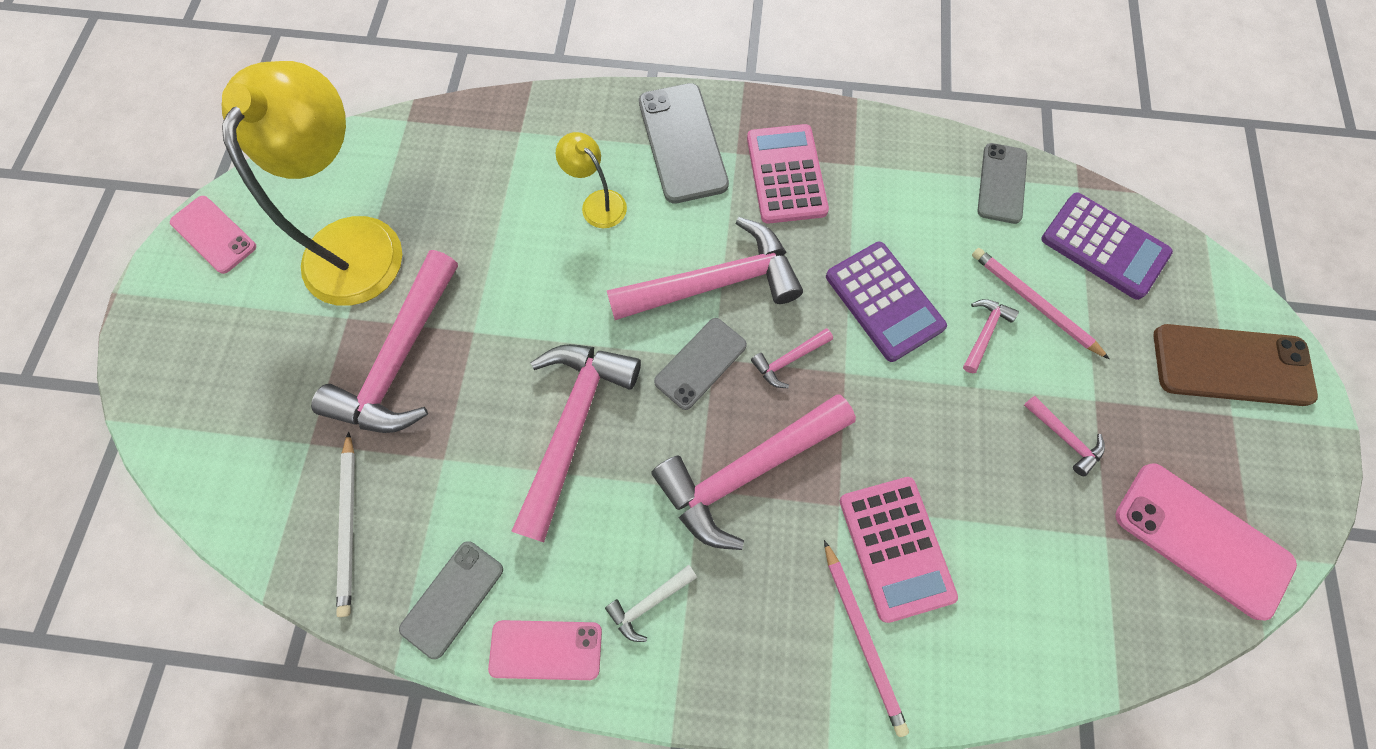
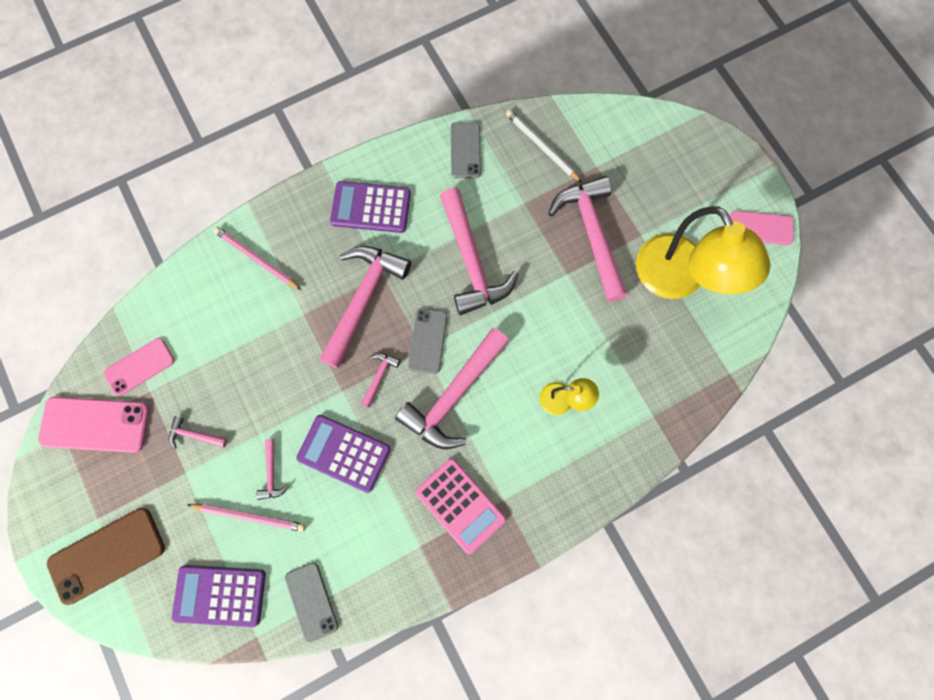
camera: 145 degrees right, 5 degrees up
(546, 649) = (405, 159): pink phone -> pink phone (139, 367)
(649, 602) = (371, 208): white hammer -> purple calculator
(682, 143) = (544, 482): grey phone -> none
(896, 547) = (262, 312): pink calculator -> none

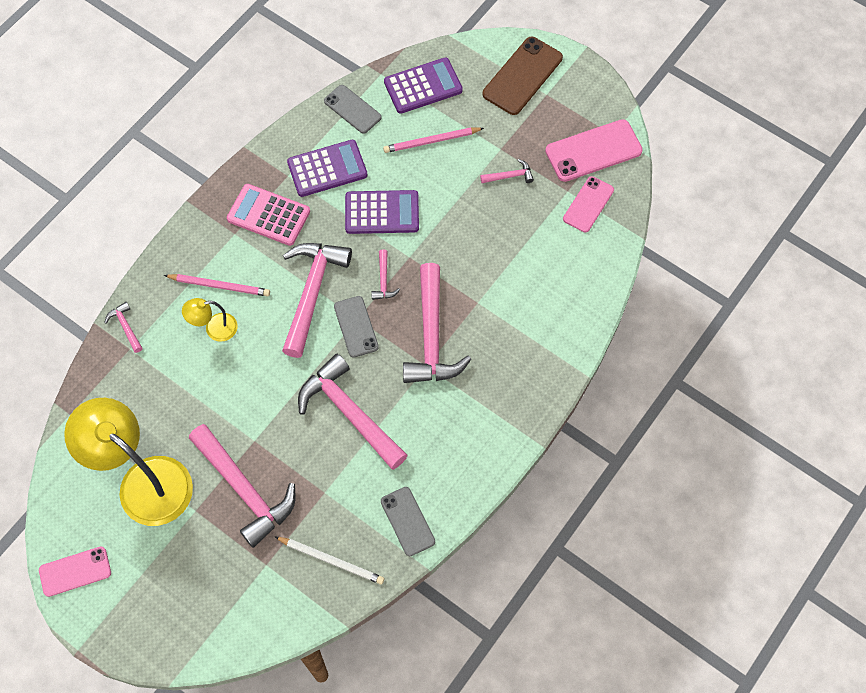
camera: 155 degrees right, 10 degrees down
(256, 259) = (547, 330): pink pencil -> pink pencil (219, 286)
(271, 473) = (432, 175): pink hammer -> pink hammer (126, 327)
(371, 208) = (470, 422): purple calculator -> purple calculator (327, 169)

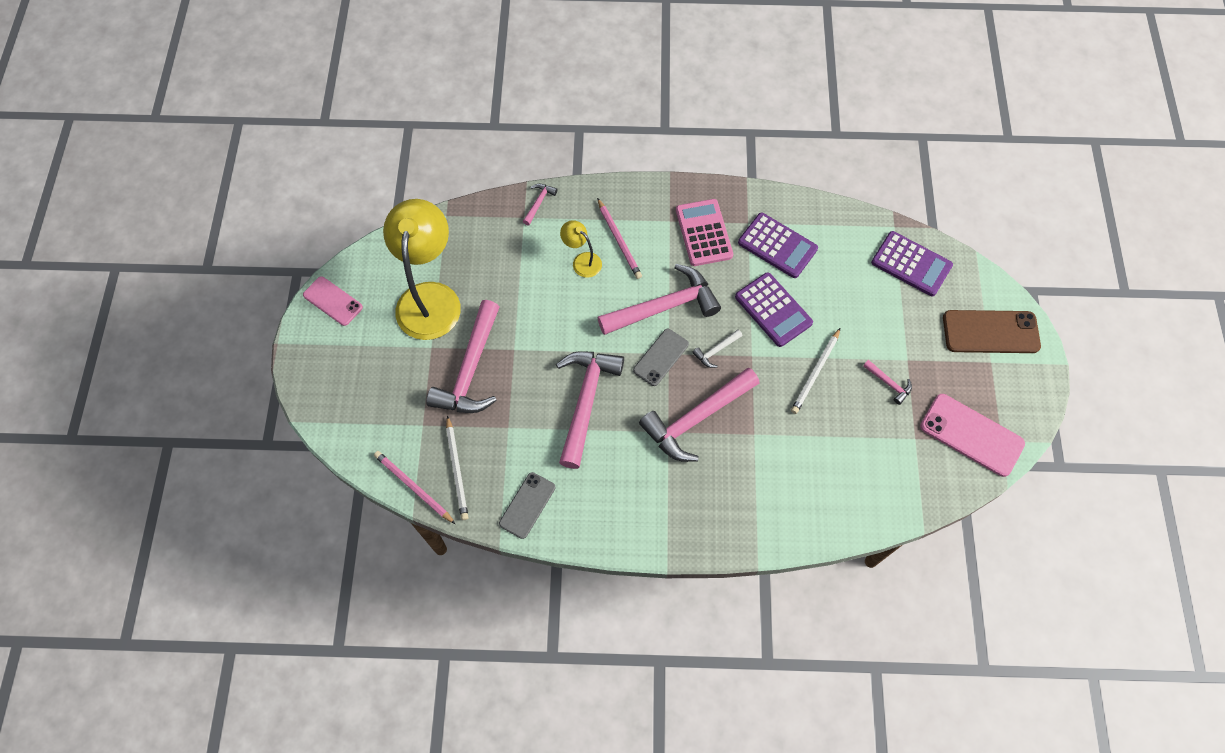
camera: 55 degrees right, 0 degrees up
(352, 109) = (844, 228): grey phone -> none
(383, 280) = (716, 350): pink hammer -> white hammer
(431, 141) = (867, 303): pink pencil -> pink pencil (413, 487)
(460, 221) = (815, 373): none -> white pencil
(588, 204) = (917, 463): pink phone -> none

